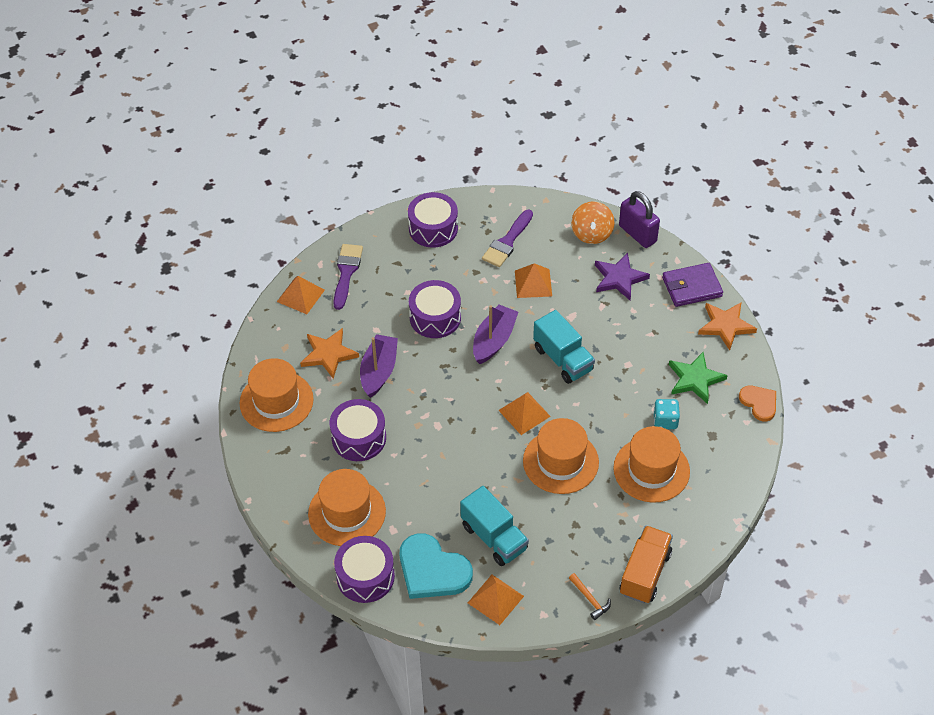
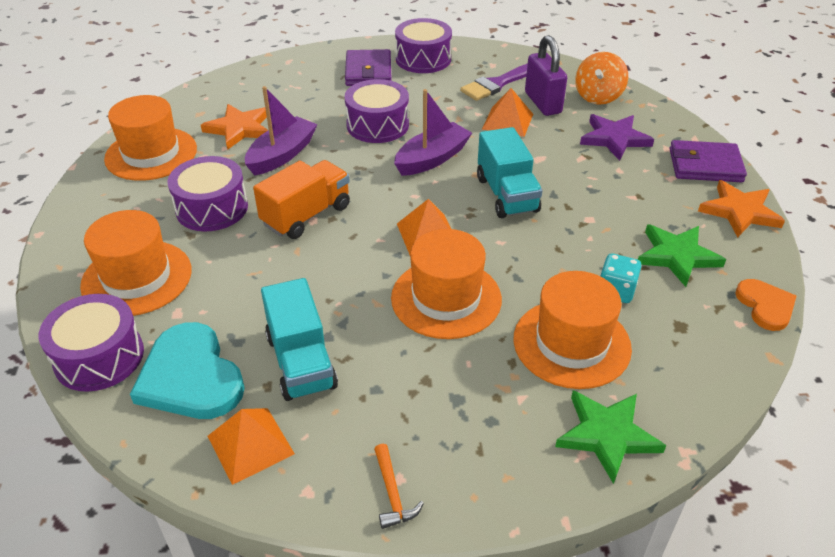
camera: 20 degrees right, 10 degrees down
(300, 295) = (249, 79): orange pyramid -> none
(346, 272) = (309, 72): purple brush -> none
(395, 257) = (368, 72): none -> purple wallet
(637, 234) = (653, 107): purple padlock -> purple padlock (543, 103)
(645, 573) = (500, 482): orange truck -> orange truck (306, 215)
(692, 525) = (607, 435): none -> green star

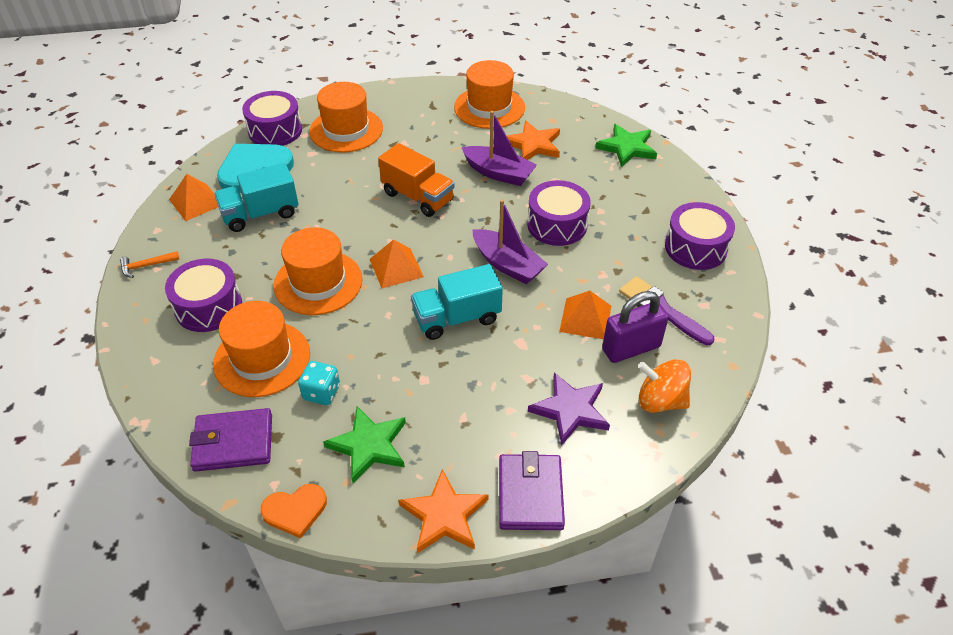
camera: 85 degrees right, 5 degrees up
(212, 208) = (423, 148): purple drum -> purple drum (208, 307)
(368, 72) = (654, 210): purple wallet -> purple wallet (233, 443)
(607, 435) = (168, 375): green star -> green star (627, 148)

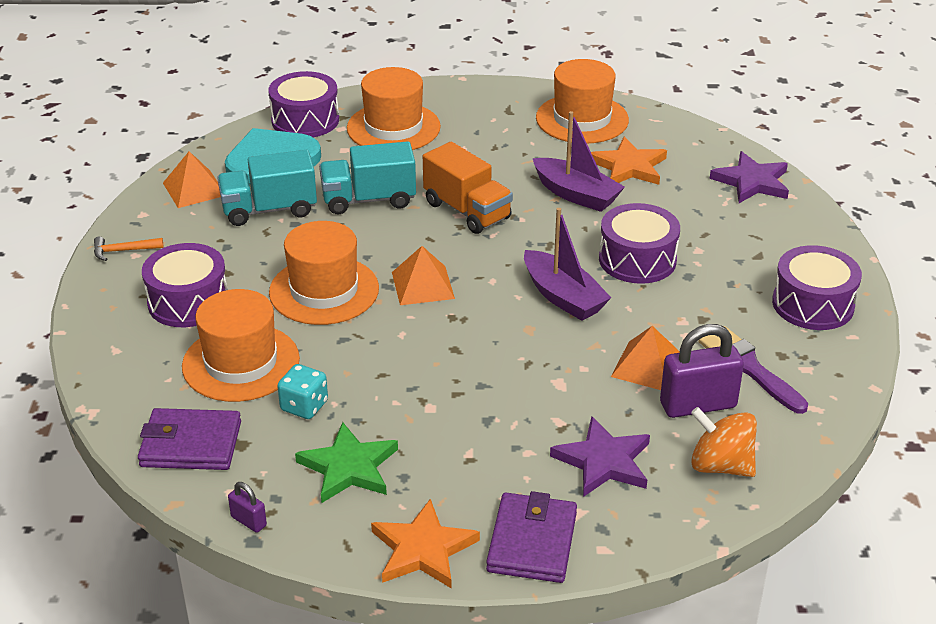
camera: 10 degrees right, 10 degrees down
(295, 510) = (248, 521): orange heart -> purple padlock
(457, 318) = (485, 347): turquoise truck -> turquoise truck (368, 200)
(627, 148) = (752, 182): green star -> purple star

